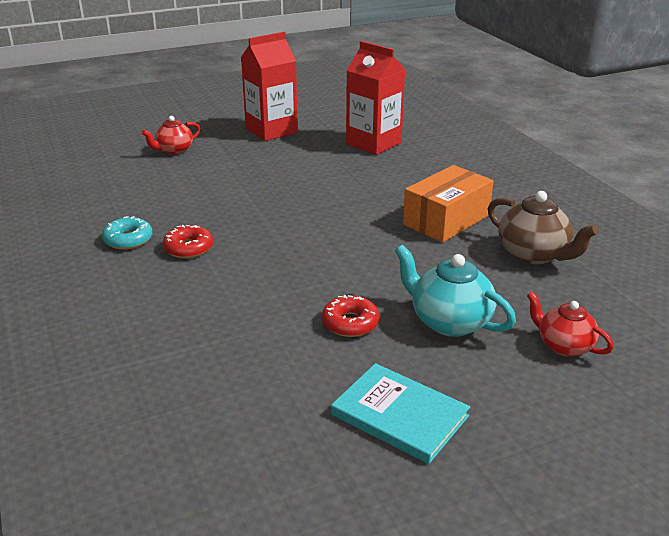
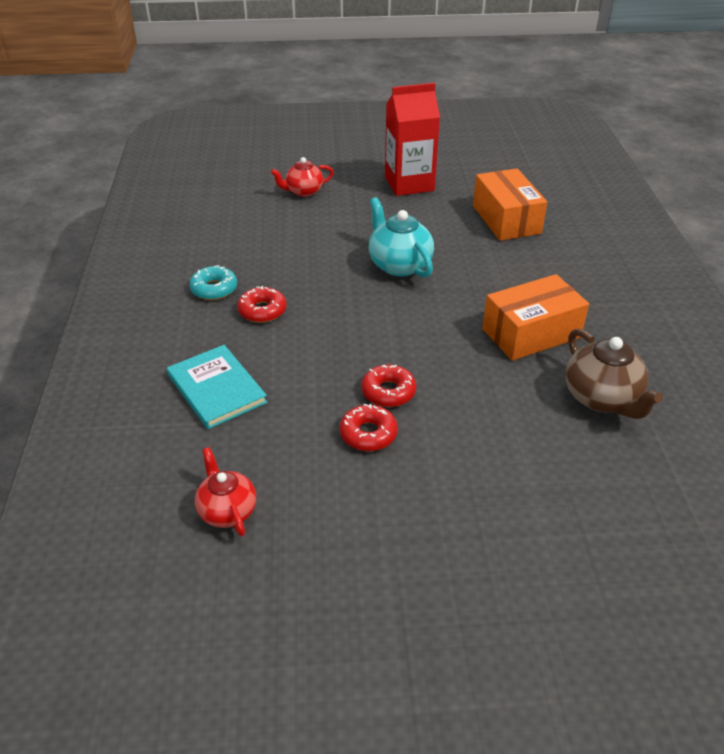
camera: 20 degrees right, 10 degrees up
(348, 287) = (388, 392): none -> red donut
(373, 143) = (506, 219): red carton -> orange box
(399, 415) = (360, 550): turquoise book -> turquoise book (216, 389)
(449, 322) = (466, 458): turquoise teapot -> turquoise teapot (399, 265)
(564, 346) = (570, 519): red teapot -> red teapot (227, 511)

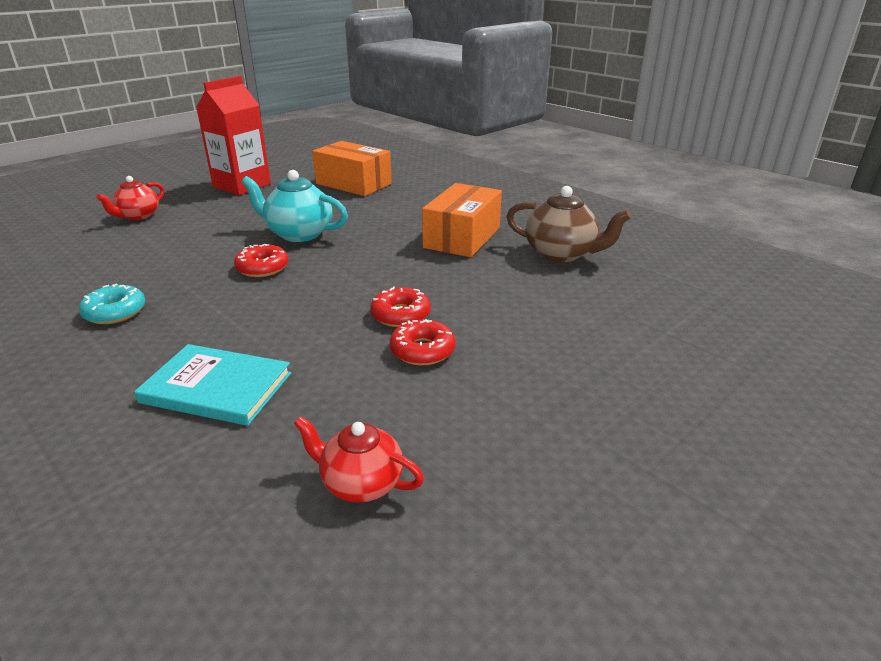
camera: 40 degrees left, 10 degrees down
(262, 311) = (196, 308): red donut -> red donut (262, 268)

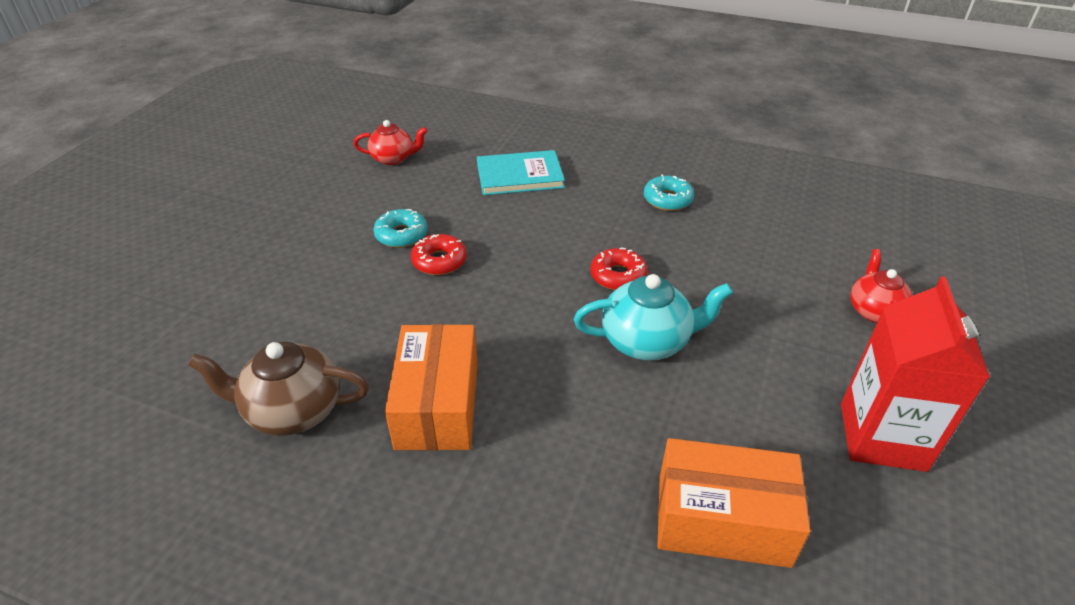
camera: 155 degrees right, 10 degrees up
(422, 350) = (401, 235): red donut -> turquoise donut

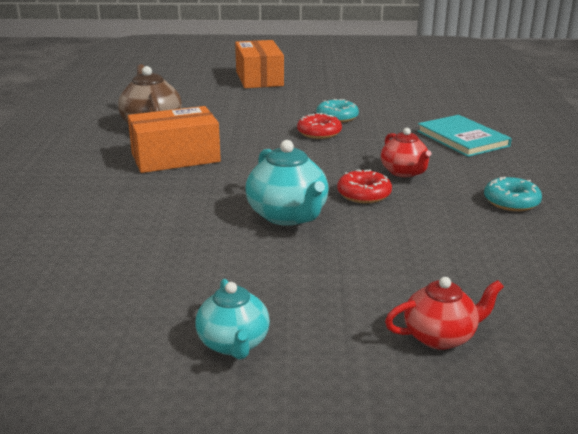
camera: 70 degrees right, 15 degrees down
(393, 158) = (426, 98): red teapot -> red teapot (404, 172)
(722, 519) = (106, 266): orange box -> orange box (259, 78)
(882, 436) = (233, 344): red carton -> turquoise teapot

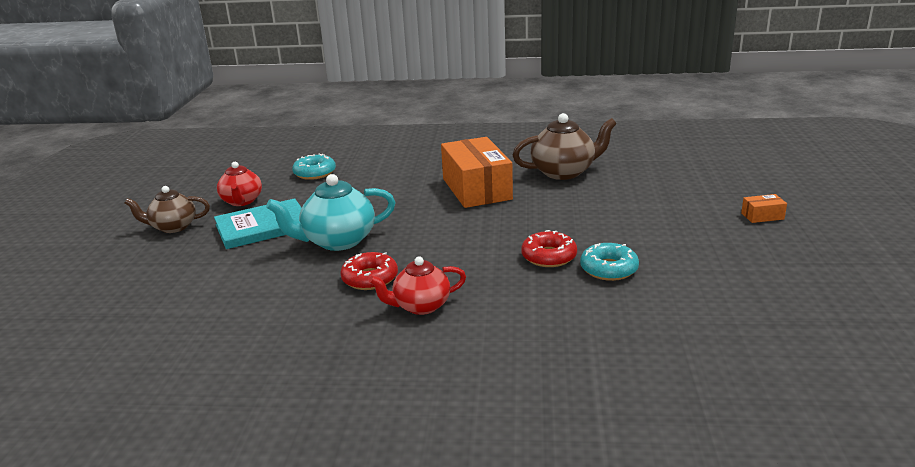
camera: 95 degrees right, 0 degrees up
(233, 344) = (173, 227): turquoise teapot -> brown teapot
(259, 78) = (762, 216): orange box -> orange box, size x0.41
(440, 336) = (120, 298): red teapot -> red teapot (242, 201)
(462, 138) = (534, 364): turquoise book -> turquoise book (263, 227)
(511, 202) = (318, 373): turquoise donut -> turquoise donut (315, 173)

